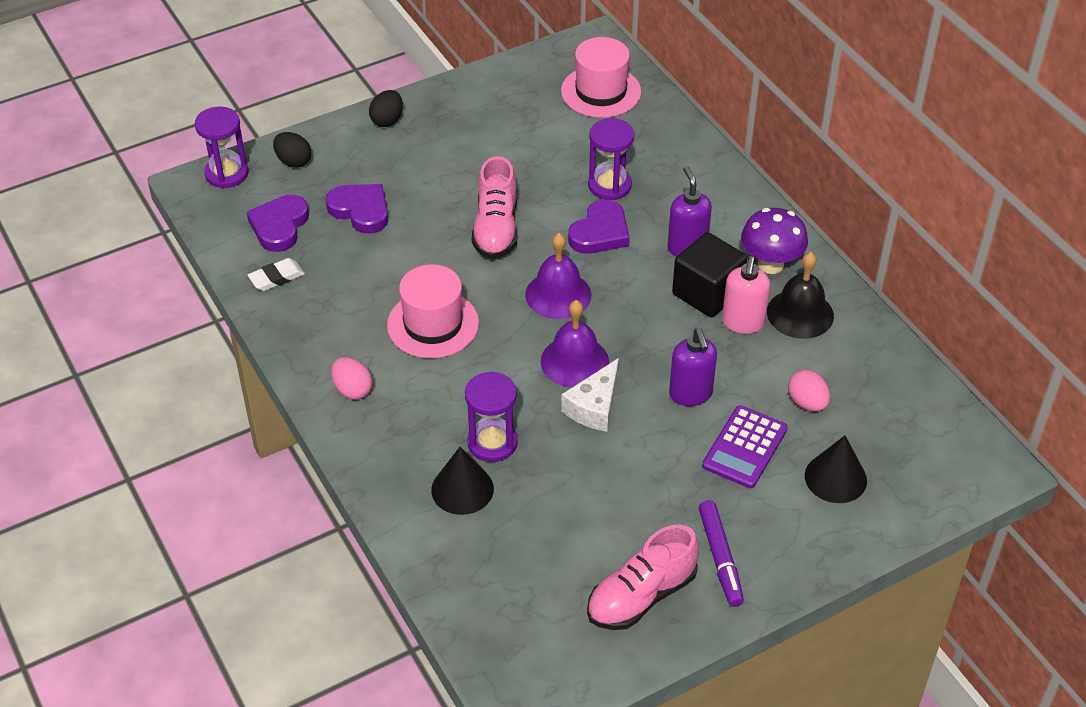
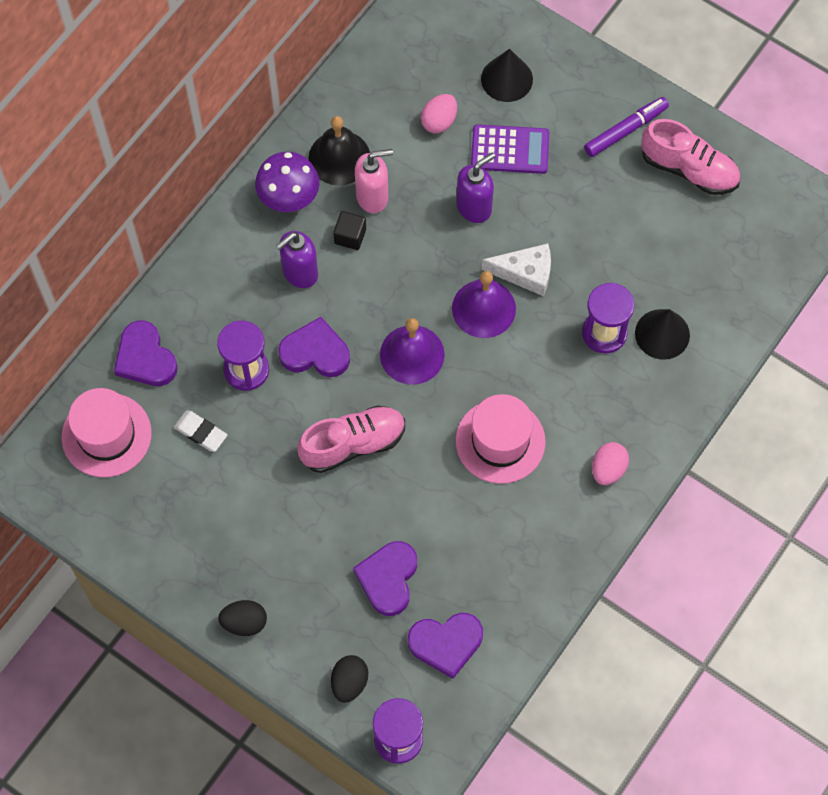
camera: 115 degrees left, 20 degrees up
(276, 277) = (513, 607): white eraser -> white eraser (201, 432)
(658, 131) = (145, 358): none -> purple heart
(707, 293) = (350, 236): black cube -> black cube, size x0.52

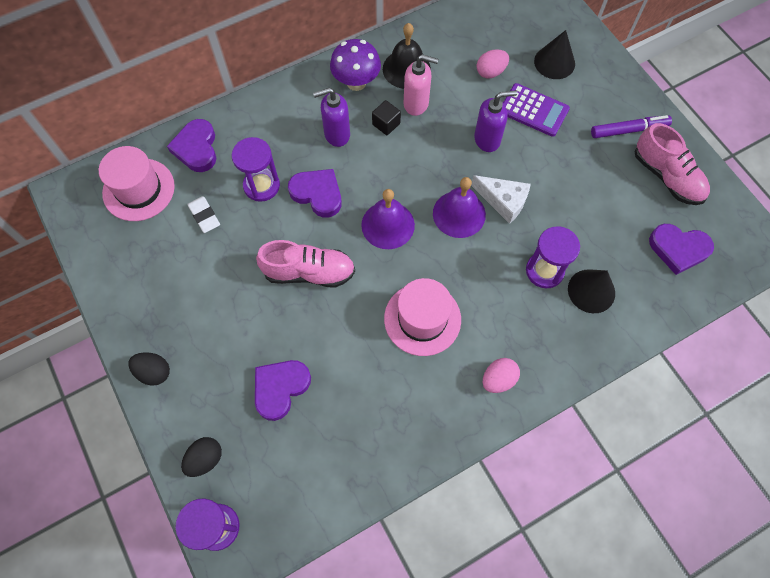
camera: 25 degrees right, 0 degrees up
(446, 643) = (297, 463): purple heart -> purple heart (678, 249)

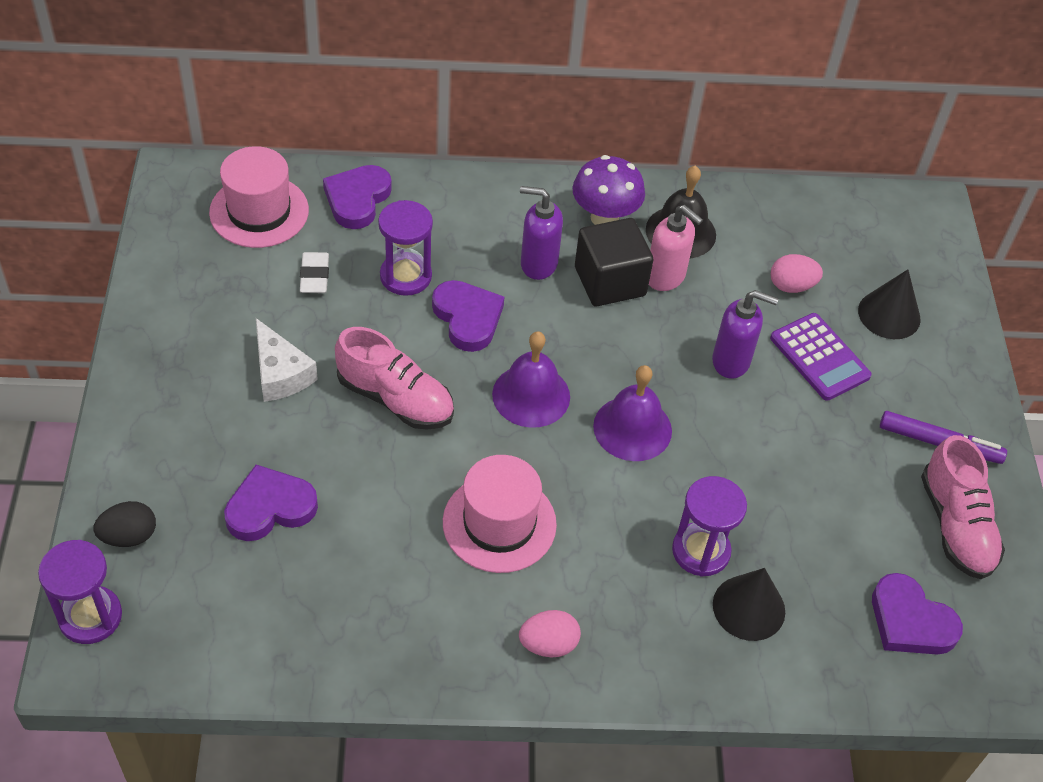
camera: 25 degrees right, 15 degrees down
(154, 372) = (138, 412): black egg -> none
(386, 124) = (610, 281): black cube -> black cube, size x1.91
(503, 201) = (702, 443): white cheese -> white cheese (280, 373)

